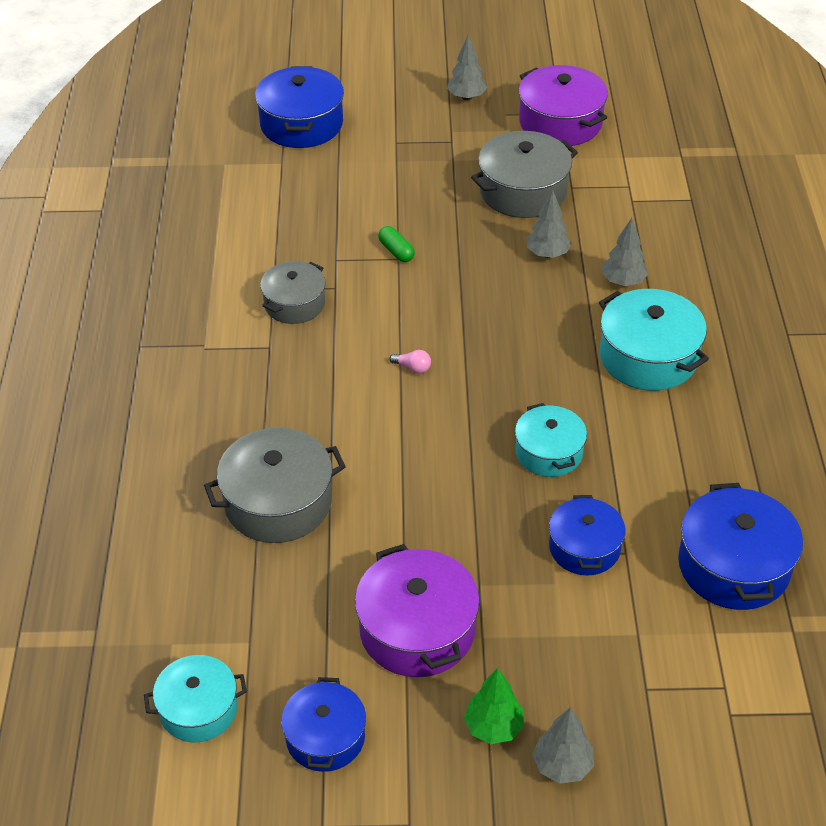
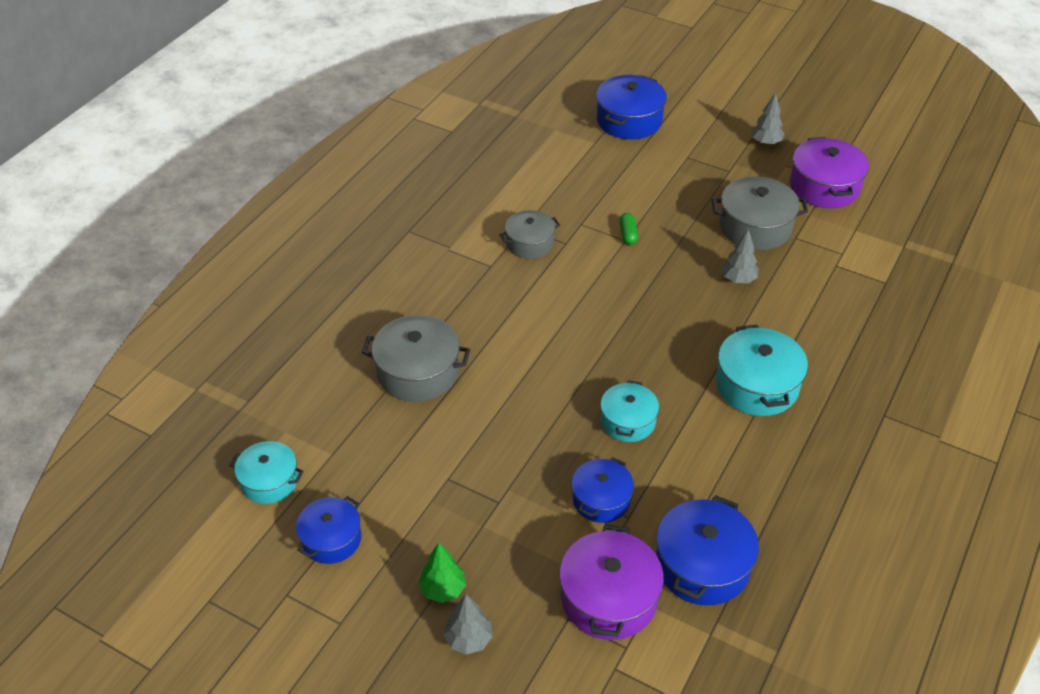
camera: 30 degrees right, 0 degrees up
(413, 368) = (577, 320): pink light bulb -> none
(417, 630) = (443, 499): purple pot -> purple pot (609, 598)
(623, 281) = (781, 322): grey tree -> none

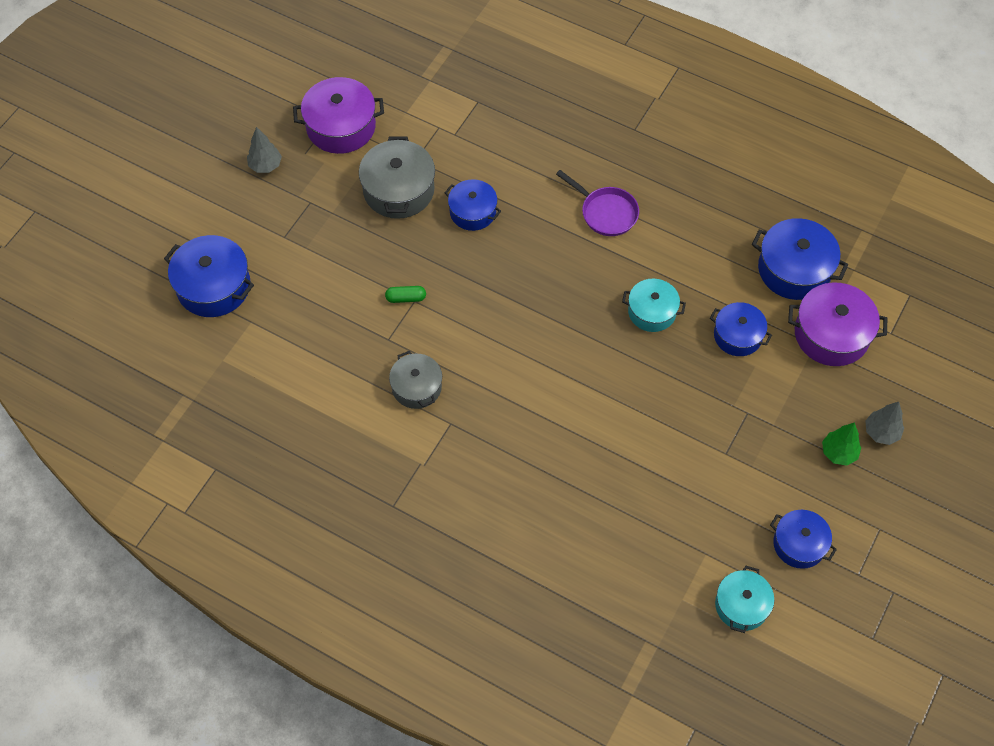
camera: 90 degrees left, 15 degrees up
(418, 372) = (600, 485): grey pot -> none
(738, 279) = (473, 212): grey tree -> blue pot
(757, 385) = (606, 212): turquoise pot -> purple pan

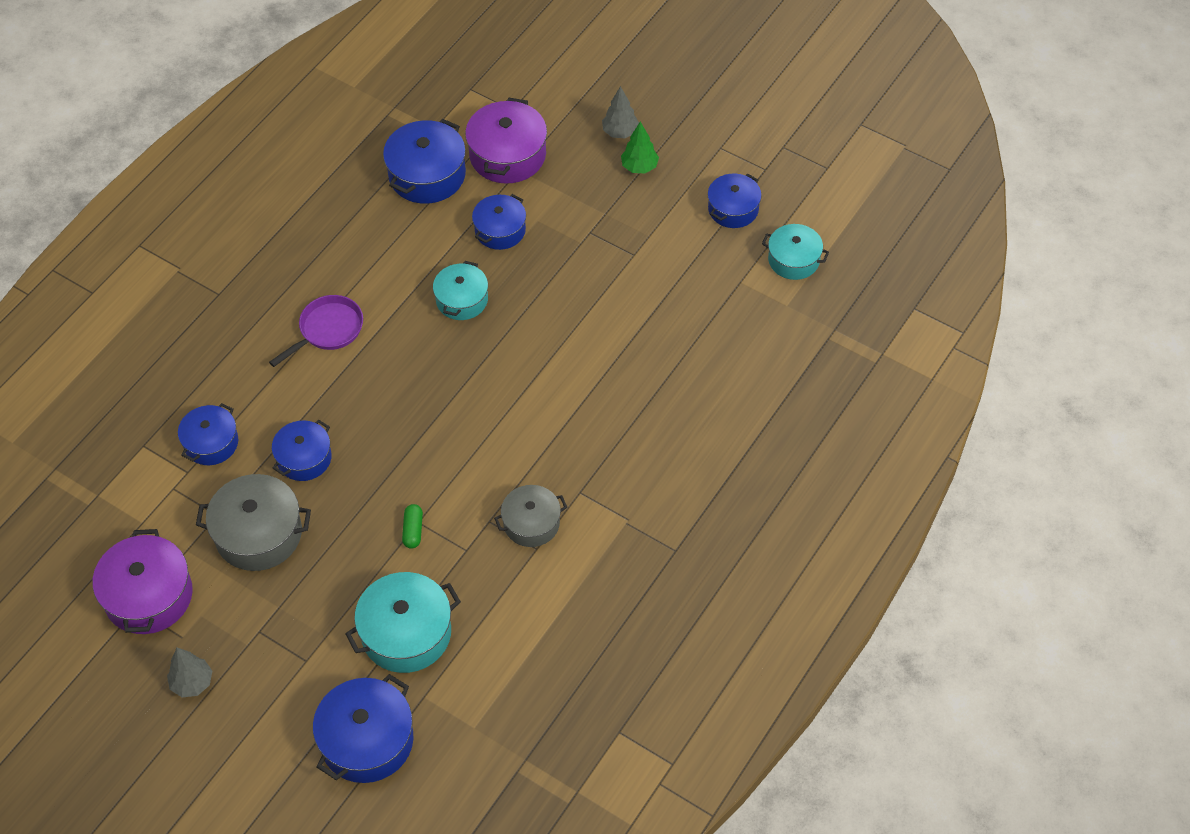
camera: 85 degrees left, 5 degrees down
(308, 303) = (406, 633): none -> turquoise pot
(483, 146) = (211, 443): none -> blue pot

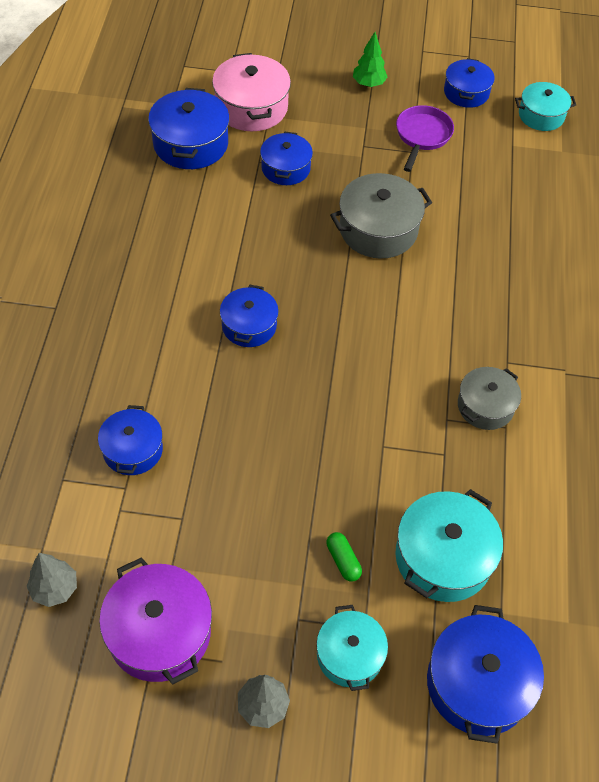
camera: 30 degrees left, 0 degrees up
(258, 534) = (236, 520): grey pot -> grey pot (378, 229)
(304, 458) = (235, 429): blue pot -> blue pot (249, 325)
(328, 330) = (184, 303): purple pan -> purple pan (422, 136)
(413, 530) = (383, 456): green capsule -> green capsule (343, 560)
(462, 300) = (291, 236): turquoise pot -> turquoise pot (349, 655)
(507, 155) = (251, 107): purple pot -> pink pot
(620, 132) = (334, 63): grey tree -> grey tree (55, 589)

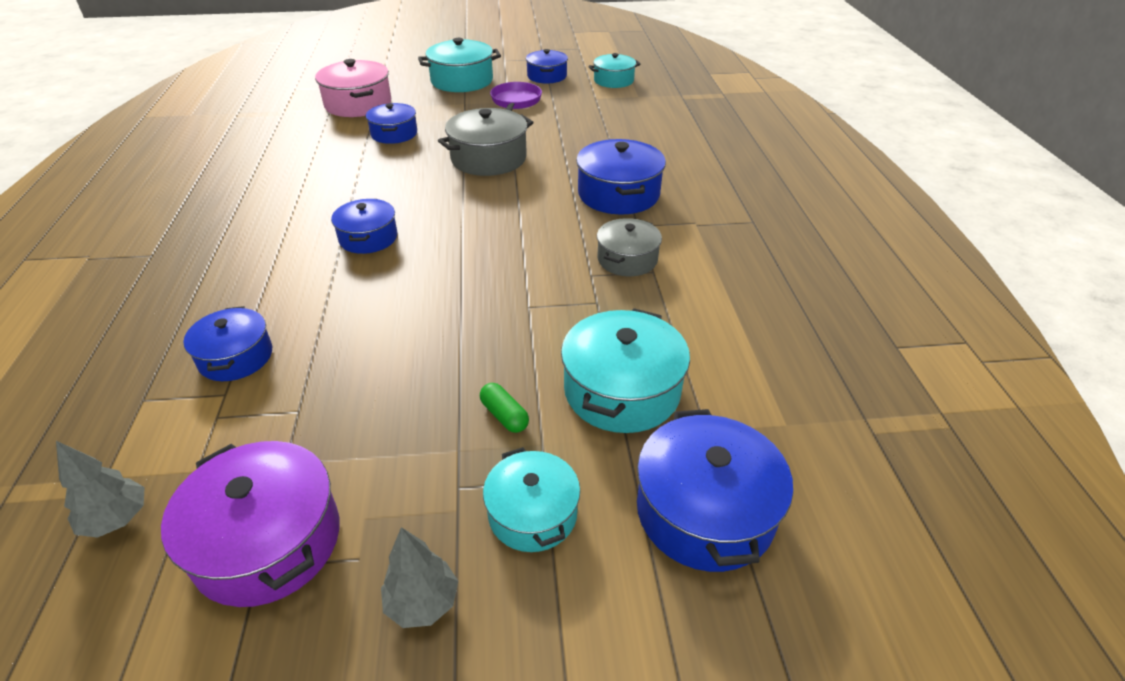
camera: 10 degrees left, 15 degrees down
(191, 144) = (301, 130): blue pot -> blue pot (619, 194)
(368, 84) = (462, 81): green tree -> turquoise pot

